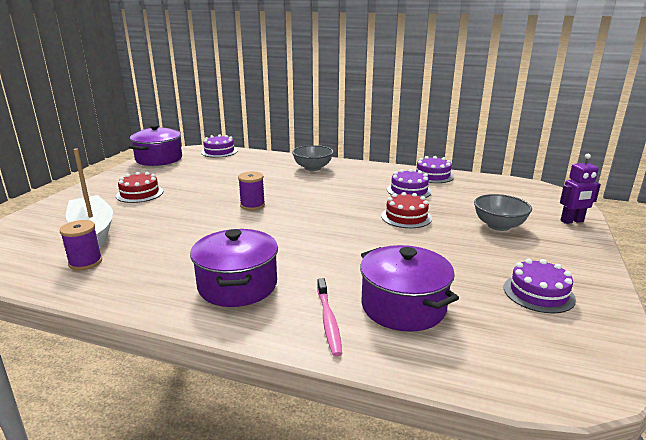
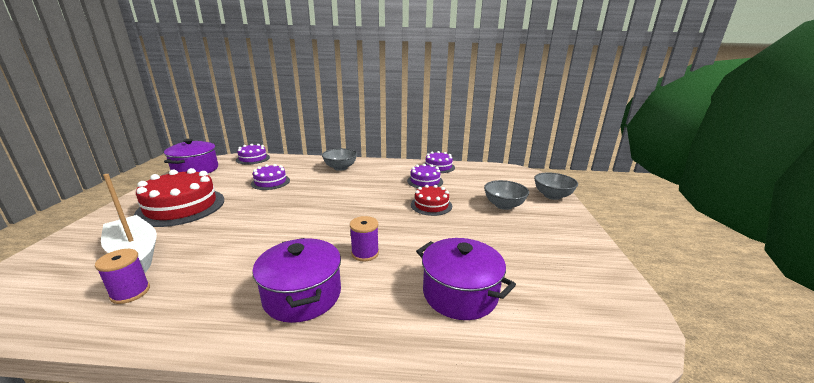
camera: 15 degrees left, 0 degrees up
(139, 193) = (181, 206): red cake -> red cake, size x1.80
(252, 205) = (296, 208): purple spool -> purple spool (365, 253)
(328, 321) = (400, 321): pink toothbrush -> none
(538, 293) = (557, 263): purple cake -> purple cake (270, 182)
(572, 221) = (552, 196): purple robot -> grey bowl

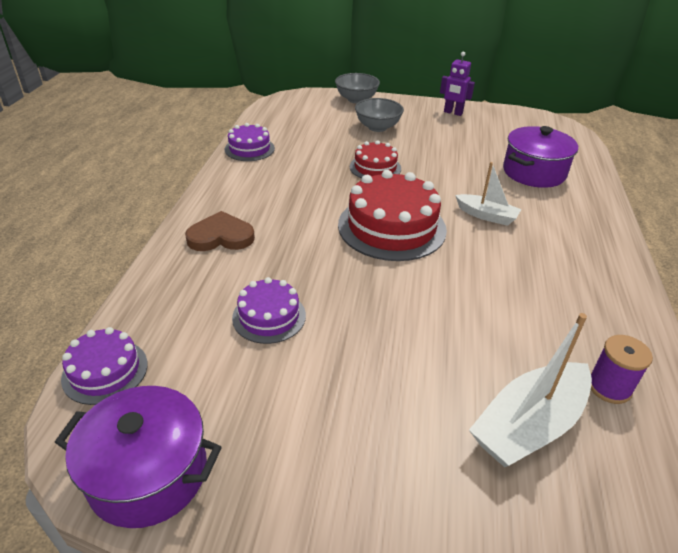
camera: 85 degrees left, 15 degrees up
(181, 206) = (370, 423): red cake -> red cake (392, 227)
(302, 295) = (565, 252): purple pot -> none
(340, 168) = (221, 236): grey bowl -> brown heart
(365, 253) = (486, 216): purple spool -> white boat
(425, 181) = (301, 164): purple cake -> none
(576, 245) = (453, 113): none -> purple robot

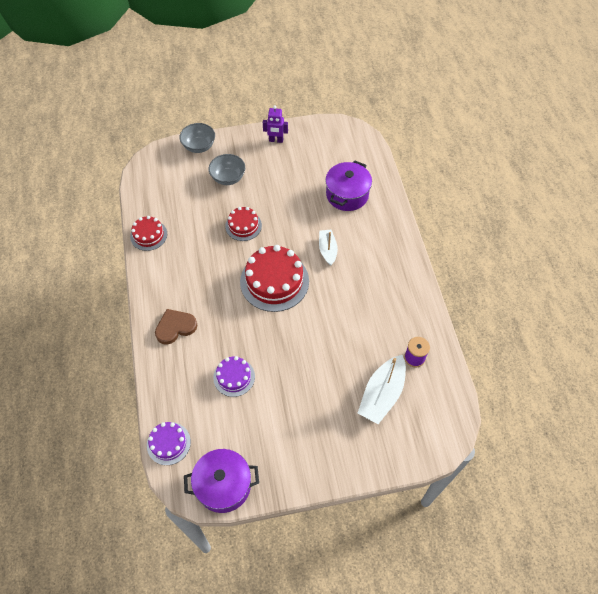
camera: 20 degrees left, 20 degrees up
(249, 149) = (148, 235): purple cake -> red cake
(486, 216) = (327, 250): white boat -> white boat turned 105 degrees counterclockwise

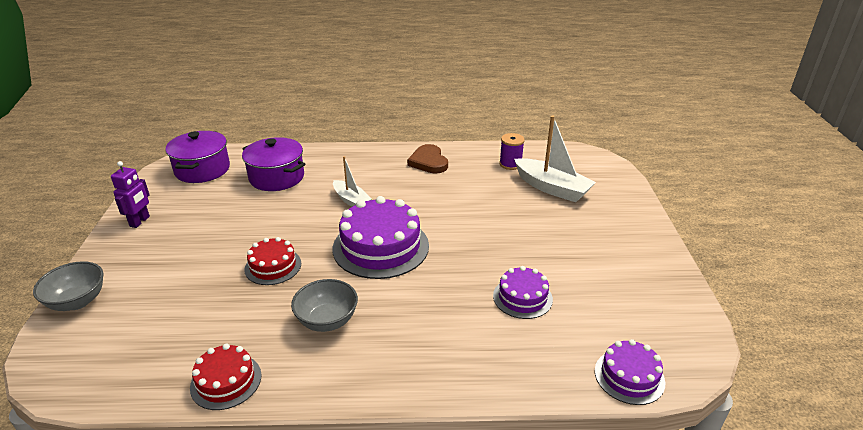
camera: 80 degrees left, 25 degrees down
(175, 327) = (428, 355): brown heart -> brown heart (428, 162)
(223, 485) = (682, 321): purple pot -> purple pot (202, 170)
(228, 178) = (172, 274): grey bowl -> grey bowl (327, 321)
(274, 281) = (380, 247): red cake -> purple cake
(327, 250) = (351, 200): white boat -> white boat turned 135 degrees counterclockwise

